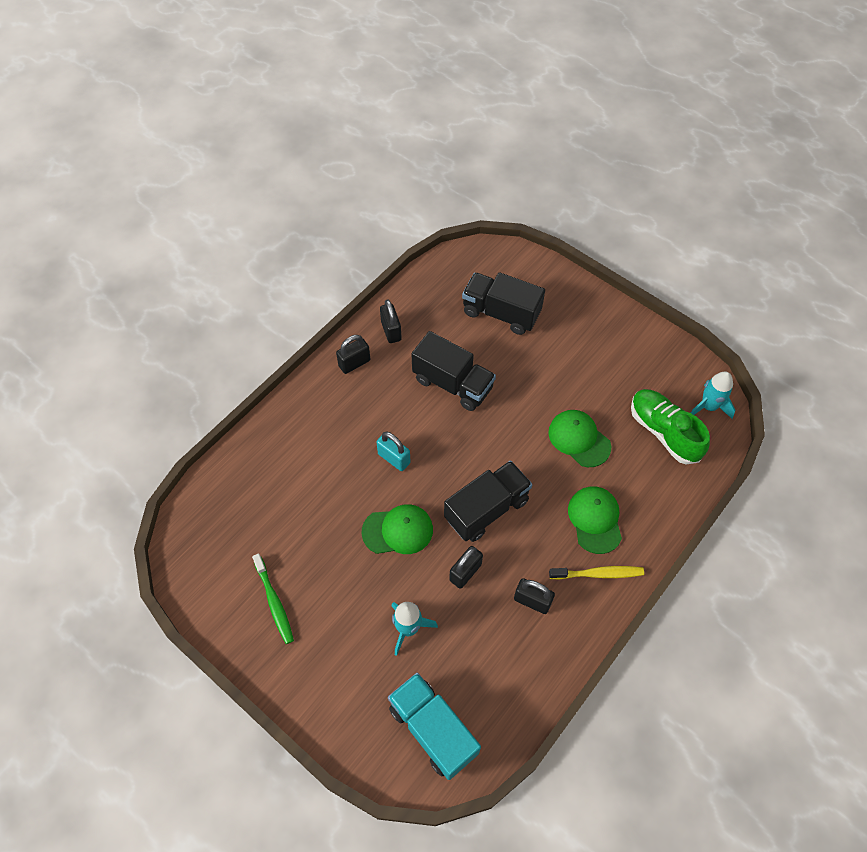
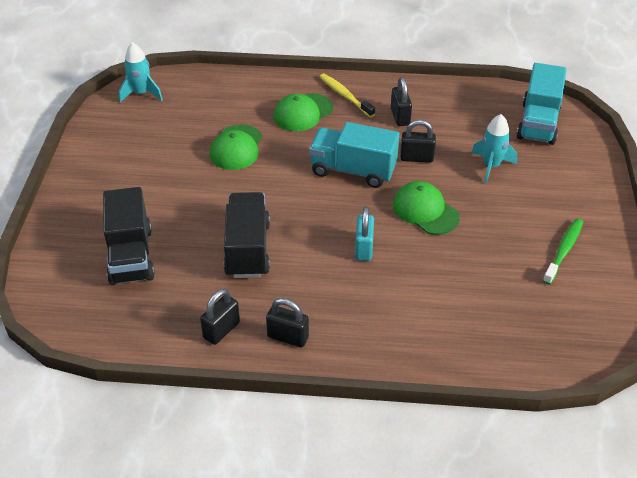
camera: 125 degrees left, 15 degrees down
(486, 509) = (353, 170): black truck -> turquoise truck
(664, 432) = (187, 107): green shoe -> none

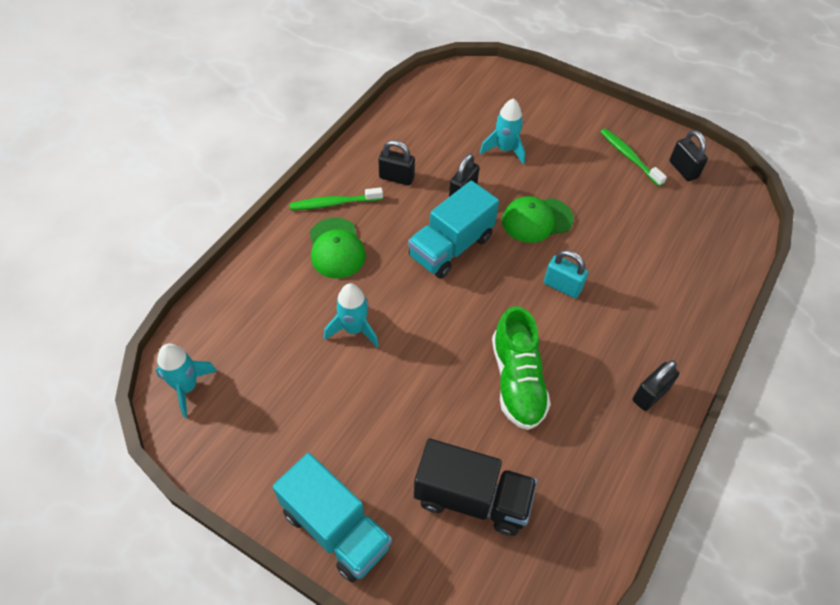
camera: 65 degrees left, 10 degrees up
(221, 330) = (619, 448): black padlock -> black padlock (683, 169)
(236, 148) = (354, 329): green cap -> turquoise rocket
(248, 249) = (517, 381): black truck -> green shoe
(345, 96) = (334, 203): yellow toothbrush -> green toothbrush
(538, 123) = (468, 93): turquoise truck -> turquoise truck (336, 528)

